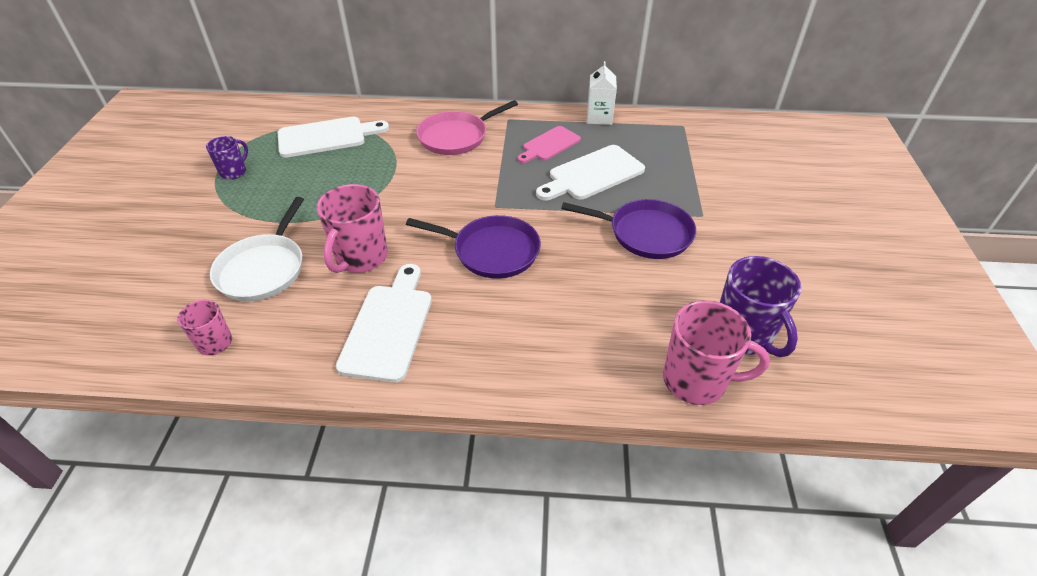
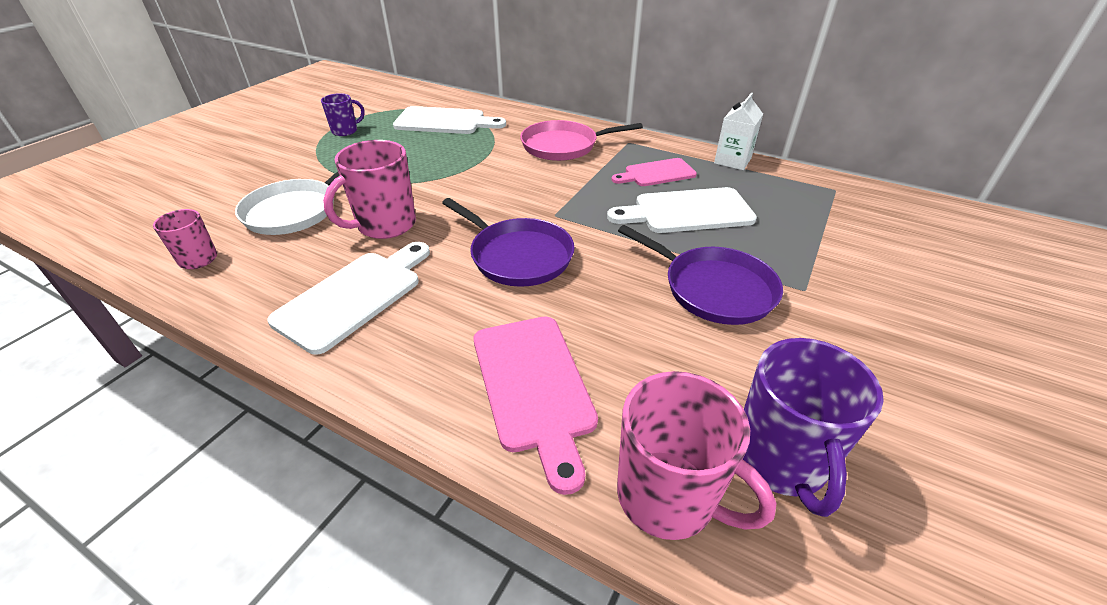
camera: 25 degrees right, 5 degrees down
(574, 345) = (534, 386): none -> pink cutting board

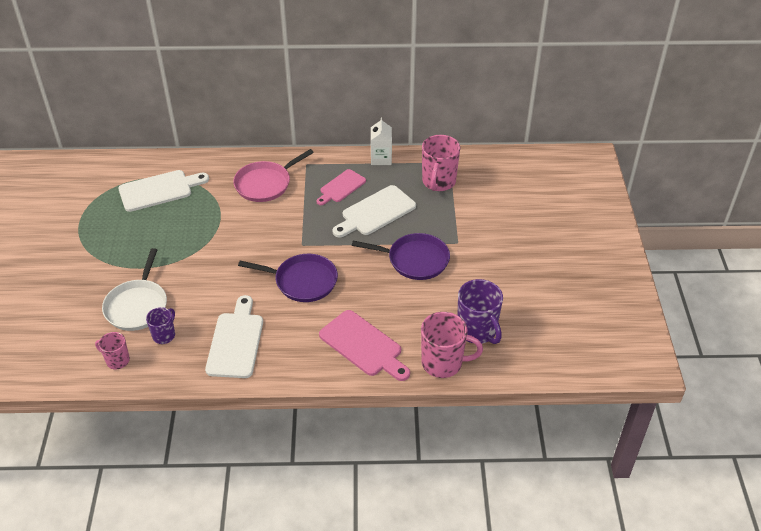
camera: 30 degrees left, 5 degrees up
(345, 131) = (92, 227): purple mug -> purple mug (164, 335)
(385, 225) = (207, 293): pink mug -> pink mug (438, 182)

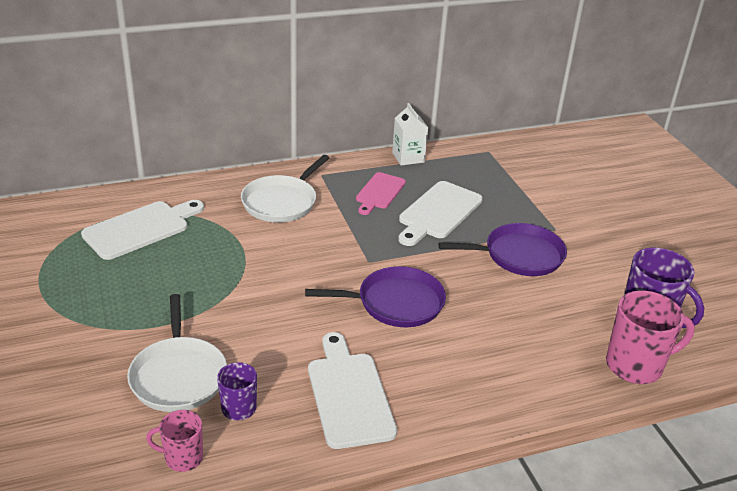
camera: 20 degrees left, 10 degrees down
(265, 184) = (281, 202): pink pan -> white pan
(363, 345) = (523, 365): pink cutting board -> none
(438, 182) = (490, 172): pink mug -> none

